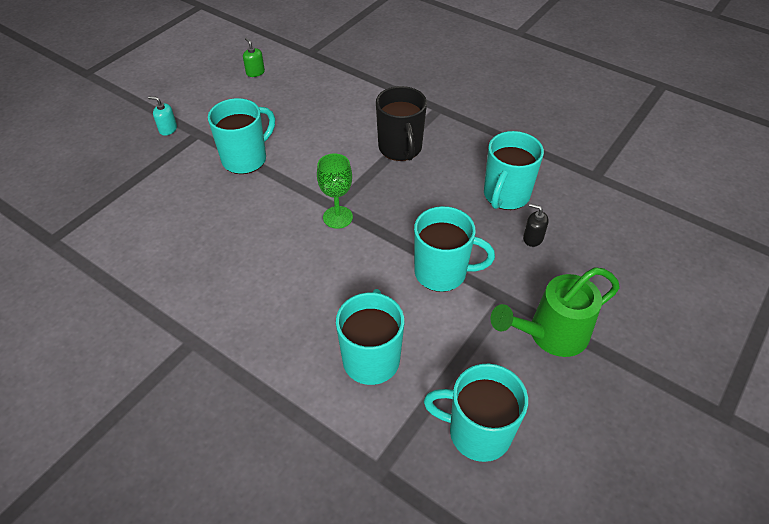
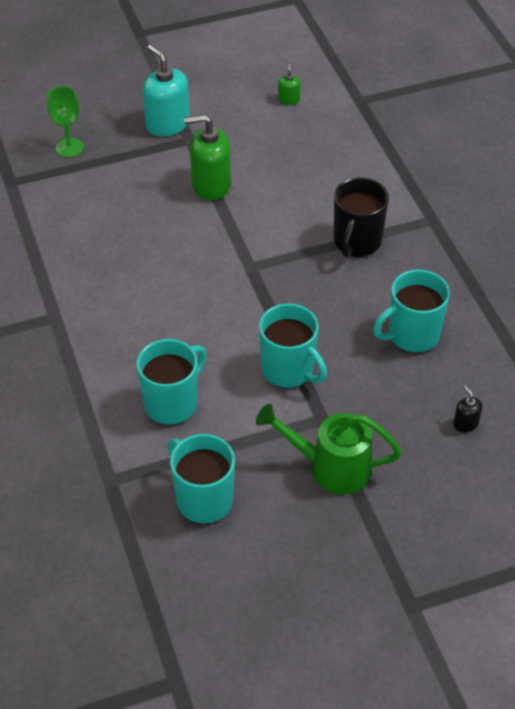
camera: 35 degrees right, 0 degrees up
(168, 129) = (167, 124): turquoise soap dispenser -> turquoise soap dispenser, size x2.13
(246, 159) = (211, 185): turquoise mug -> green soap dispenser
(337, 217) = (244, 277): green goblet -> green goblet (69, 148)
(533, 238) = (397, 385): black soap dispenser -> black soap dispenser (465, 423)

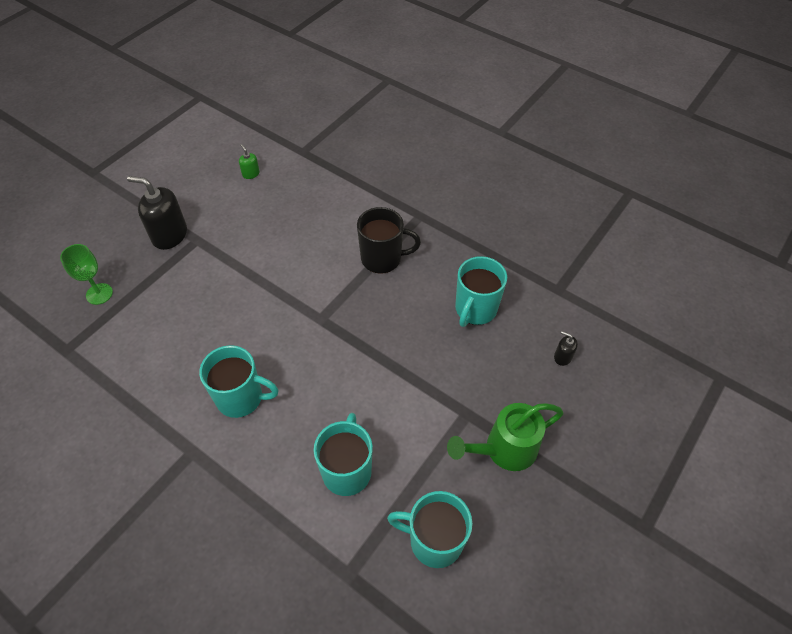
camera: 35 degrees left, 5 degrees up
(167, 124) = (169, 235): turquoise soap dispenser -> black soap dispenser
(211, 185) = (241, 268): green soap dispenser -> none
(289, 370) = (413, 387): turquoise mug -> turquoise mug (241, 398)
(356, 242) = (382, 259): black mug -> black mug turned 75 degrees counterclockwise

